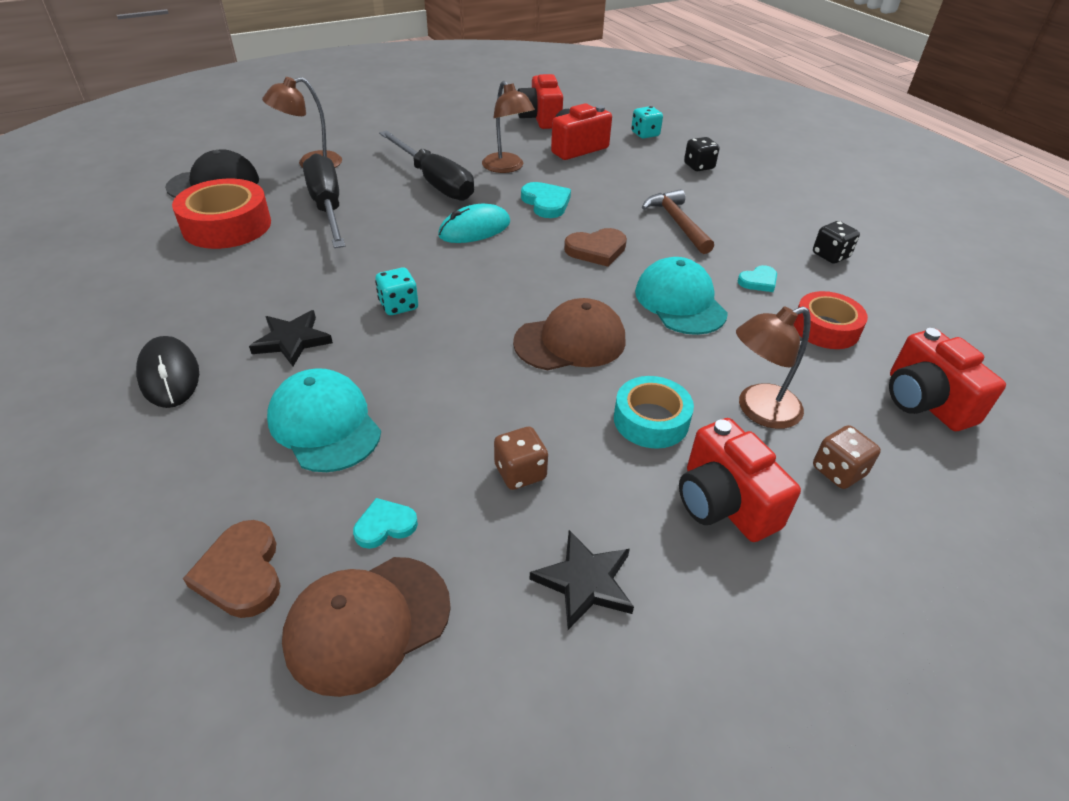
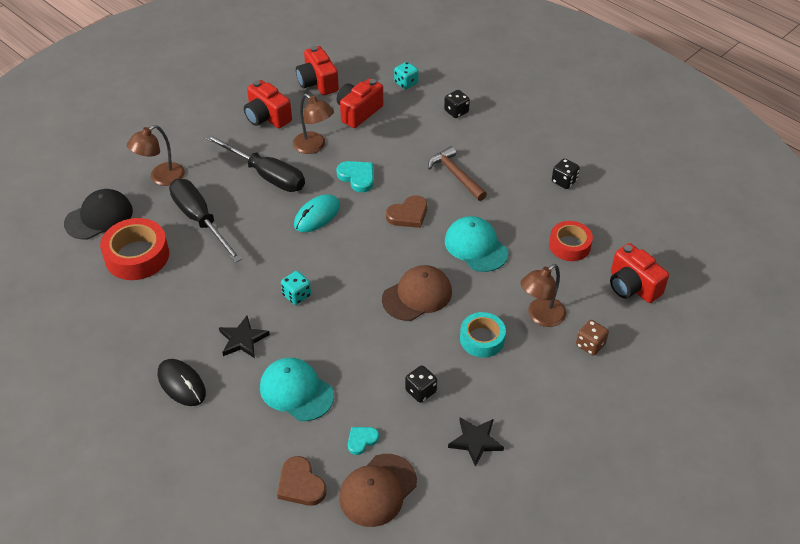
camera: 15 degrees left, 5 degrees up
(520, 472) = (420, 391): brown dice -> black dice
(724, 503) = (534, 380): red camera -> red camera (267, 117)
(758, 281) = (521, 216): turquoise heart -> none

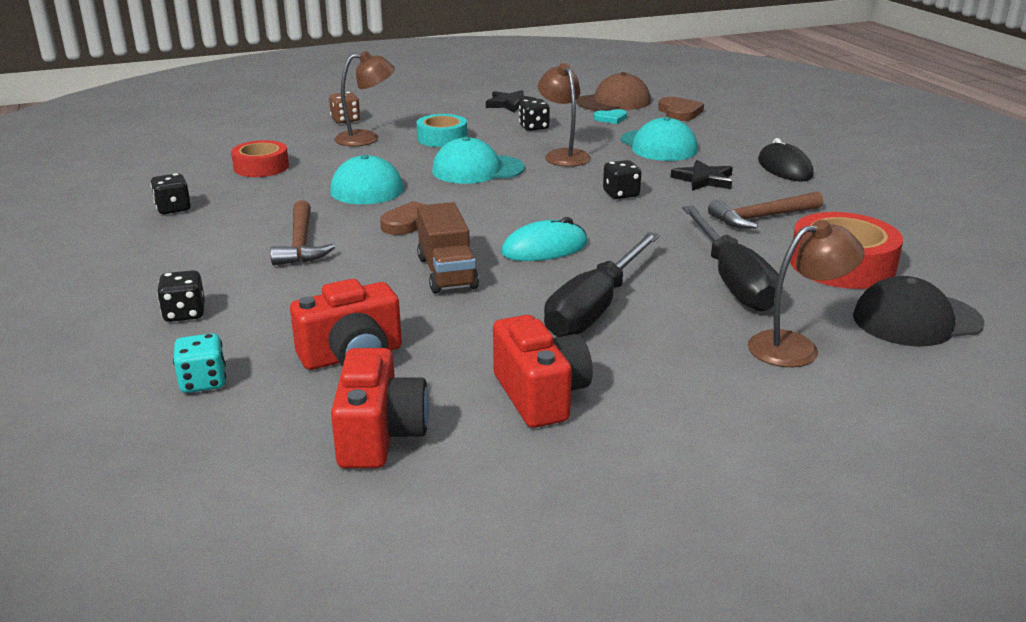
camera: 155 degrees left, 20 degrees down
(191, 296) = (761, 218): none -> brown hammer
(266, 175) = (595, 307): black screwdriver -> black screwdriver turned 120 degrees counterclockwise
(297, 295) = (621, 194): turquoise dice -> black dice
(314, 146) = (483, 325): brown lamp -> brown lamp (563, 155)
(357, 177) = (447, 273): turquoise heart -> brown truck
(417, 295) = (477, 170): brown cap -> turquoise cap
(632, 286) = (248, 136): red camera -> none

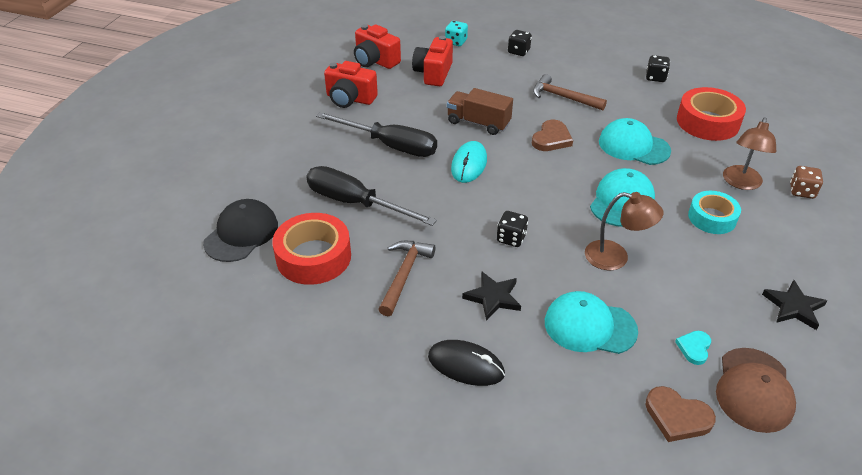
camera: 130 degrees right, 15 degrees up
(261, 167) = (707, 122): red tape -> red tape, size x1.52
(534, 127) = (703, 281): black dice -> none
(595, 307) = (390, 145): black screwdriver -> black screwdriver turned 135 degrees clockwise
(796, 347) = (283, 178): brown lamp -> none

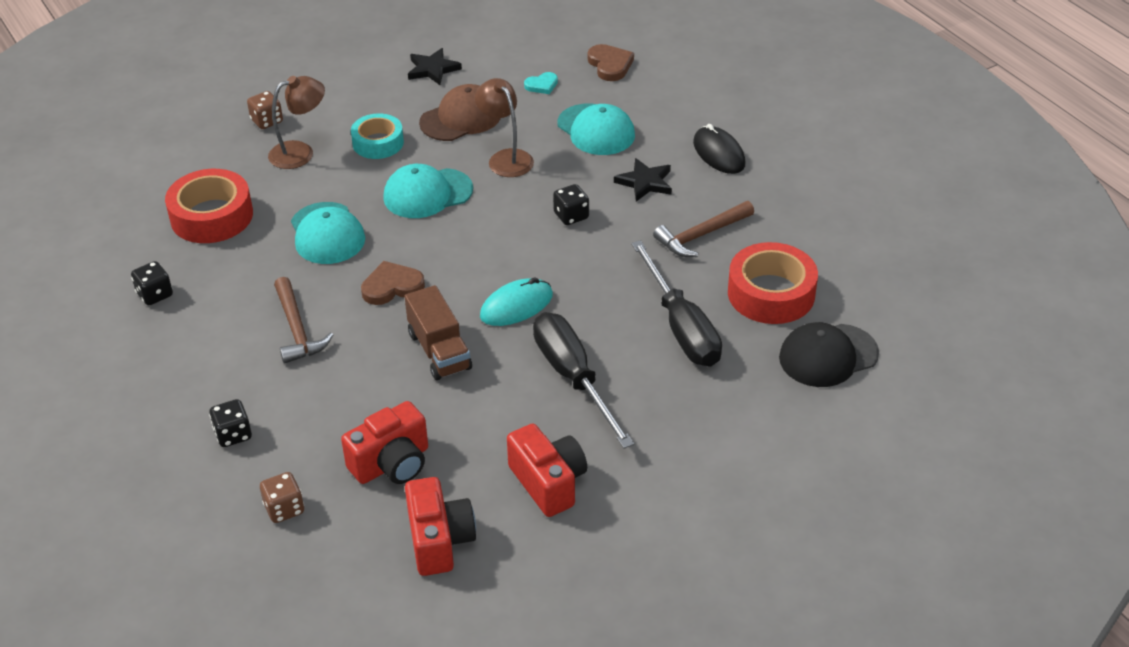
camera: 140 degrees left, 0 degrees up
(456, 42) = (284, 509): turquoise dice -> brown dice
(754, 390) = (540, 52): brown cap -> brown cap (461, 118)

